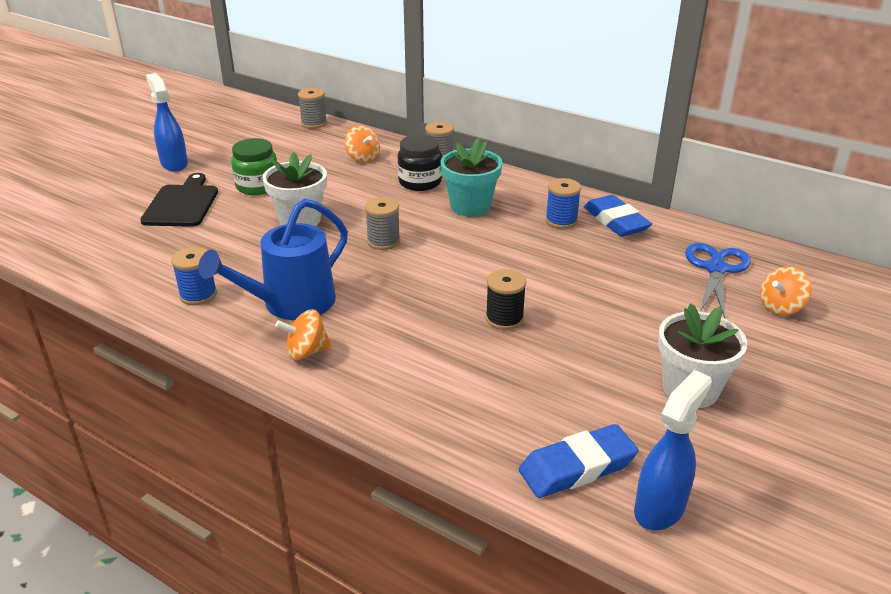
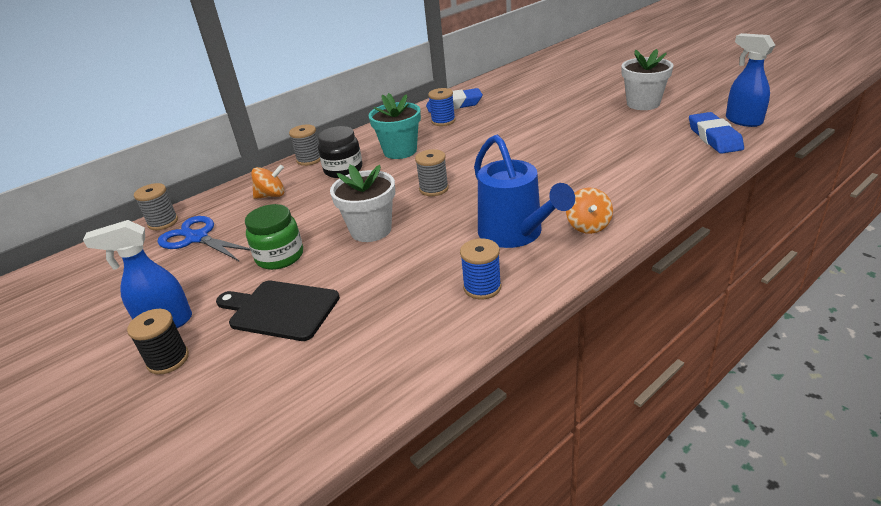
camera: 70 degrees left, 0 degrees up
(504, 319) = (561, 148): black spool -> black spool (168, 360)
(716, 269) = (525, 85): blue scissors -> blue scissors (197, 238)
(781, 307) = (569, 75): orange spinning top -> none

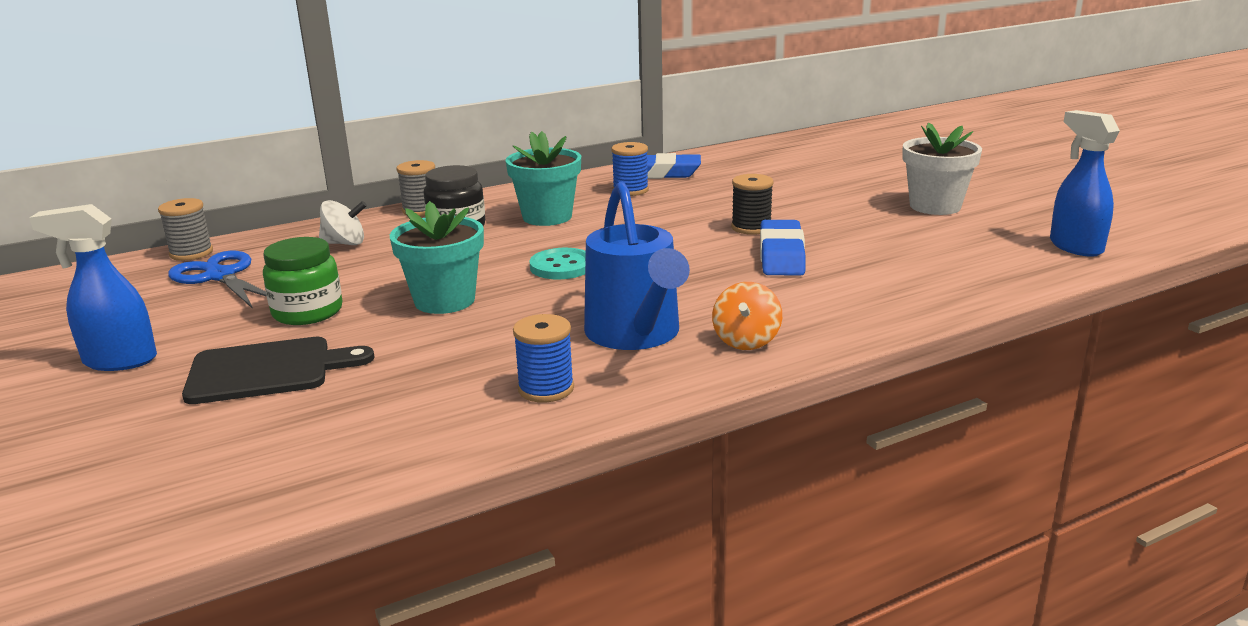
camera: 10 degrees right, 10 degrees down
(168, 360) = (95, 400): black spool -> black spool (751, 227)
(271, 195) = (345, 243): orange spinning top -> white spinning top
(280, 310) = (267, 370): black cutting board -> black cutting board turned 135 degrees clockwise
(371, 230) = (444, 301): white flower pot -> turquoise flower pot
(434, 189) = (561, 266): grey spool -> turquoise button
(714, 138) = (1014, 261): blue eraser -> blue eraser (781, 255)

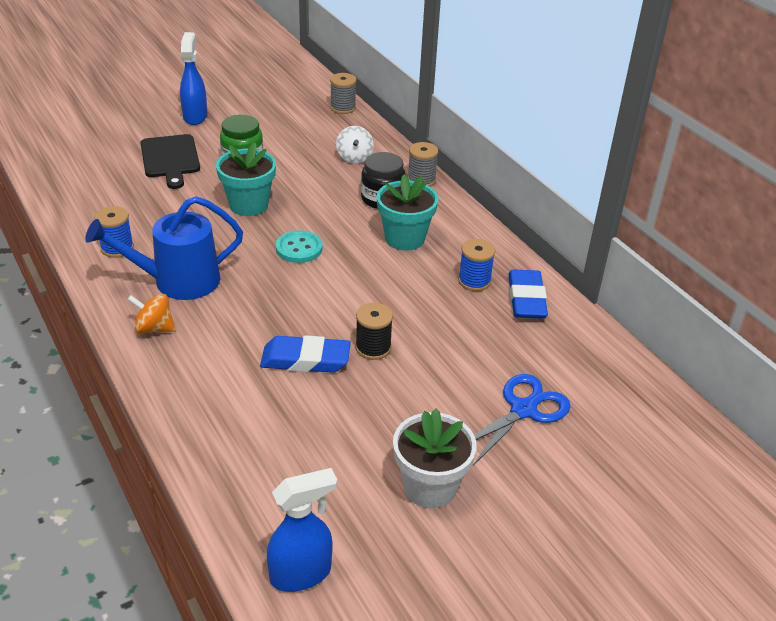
camera: 85 degrees right, 15 degrees up
(220, 276) = (303, 124): blue scissors -> blue scissors (523, 410)

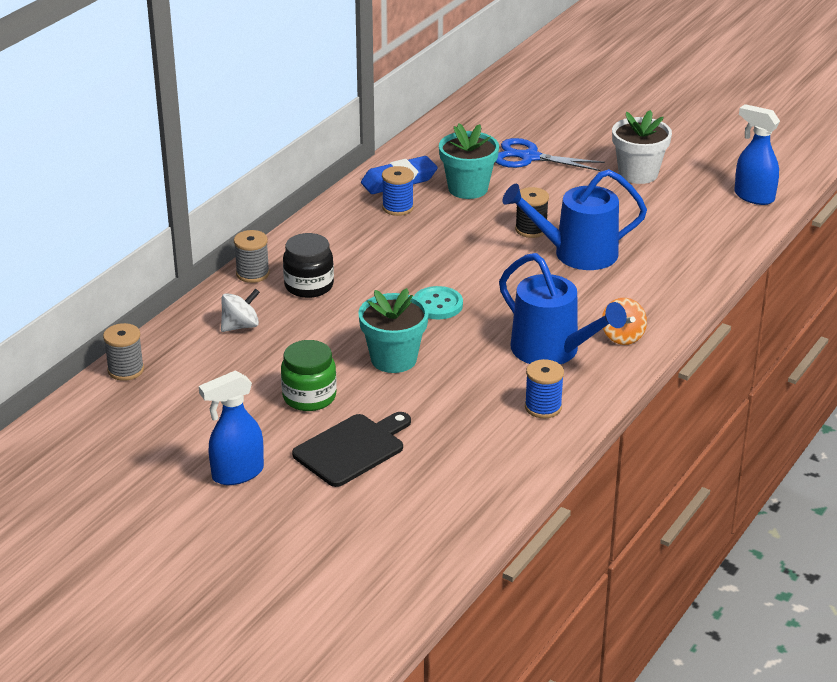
camera: 115 degrees left, 5 degrees down
(305, 360) = (577, 253): blue eraser -> blue watering can
(404, 238) = (366, 255): turquoise flower pot -> turquoise flower pot (468, 188)

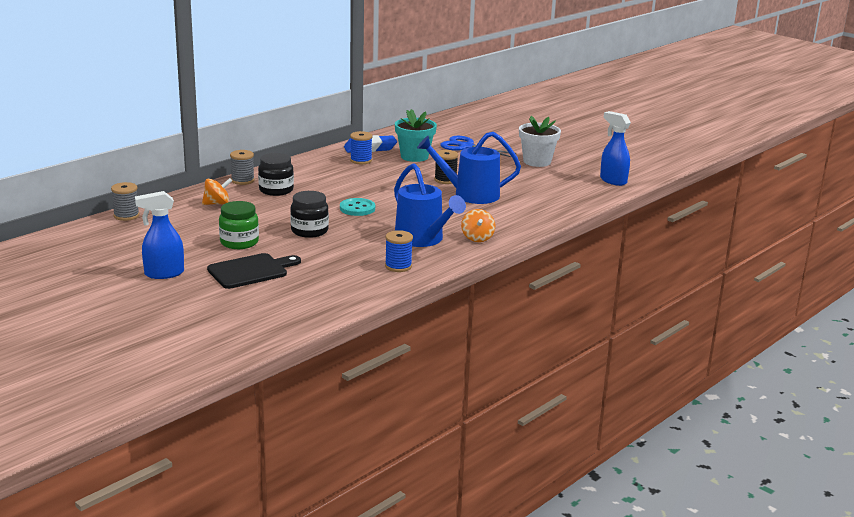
camera: 10 degrees right, 10 degrees down
(240, 326) = (217, 204): white spinning top -> orange spinning top
(393, 359) = (309, 231): turquoise flower pot -> black jar

